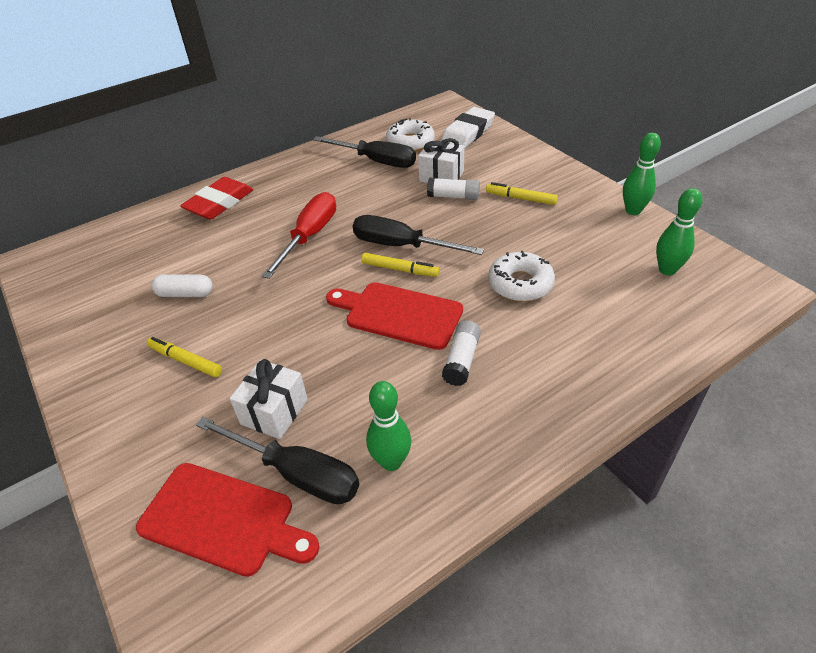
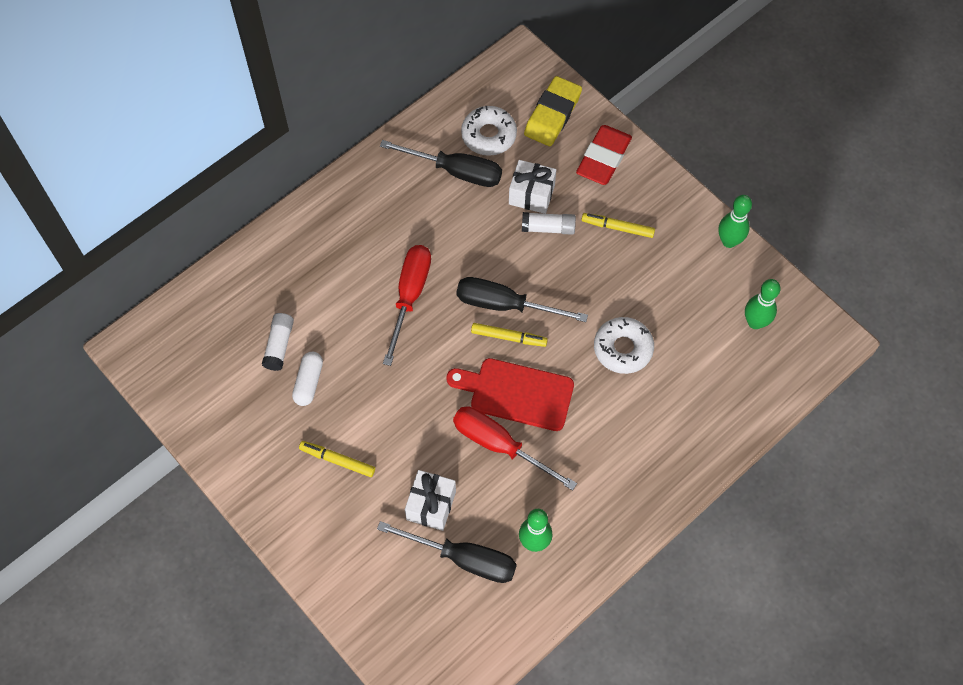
camera: 10 degrees left, 20 degrees up
(185, 294) = (308, 382): white capsule -> white capsule turned 75 degrees counterclockwise
(219, 203) = (298, 250): red eraser -> red eraser (603, 158)
(223, 519) = (418, 601): red cutting board -> none
(370, 359) = (499, 445): none -> red screwdriver
(461, 360) = (578, 441): white glue stick -> white glue stick (279, 345)
(468, 133) = (552, 115): white eraser -> yellow eraser

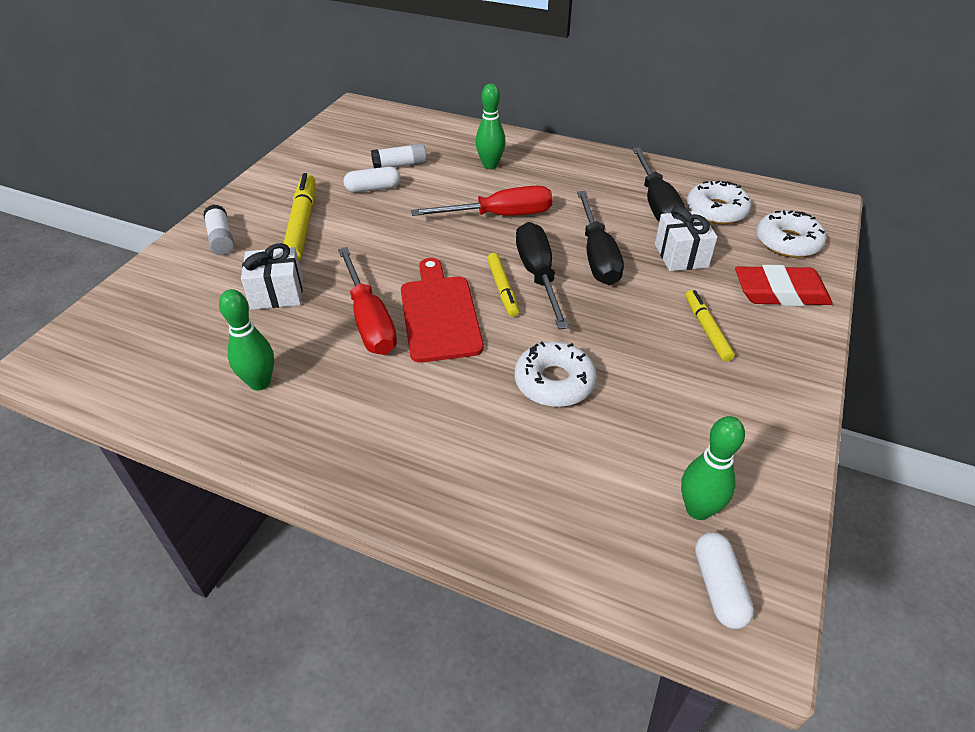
camera: 65 degrees right, 20 degrees down
(337, 460) = (302, 225): yellow marker -> yellow marker, size x1.66
(463, 558) = (222, 333): black screwdriver -> black screwdriver (597, 255)
(499, 445) = (369, 320): red screwdriver -> red screwdriver turned 150 degrees clockwise
(548, 228) = (654, 278): white glue stick -> white glue stick (221, 239)
(552, 115) = (787, 242): yellow eraser -> white donut
(729, 241) = (791, 439): green bowling pin -> green bowling pin (490, 165)
(804, 341) = (718, 587): none -> white capsule

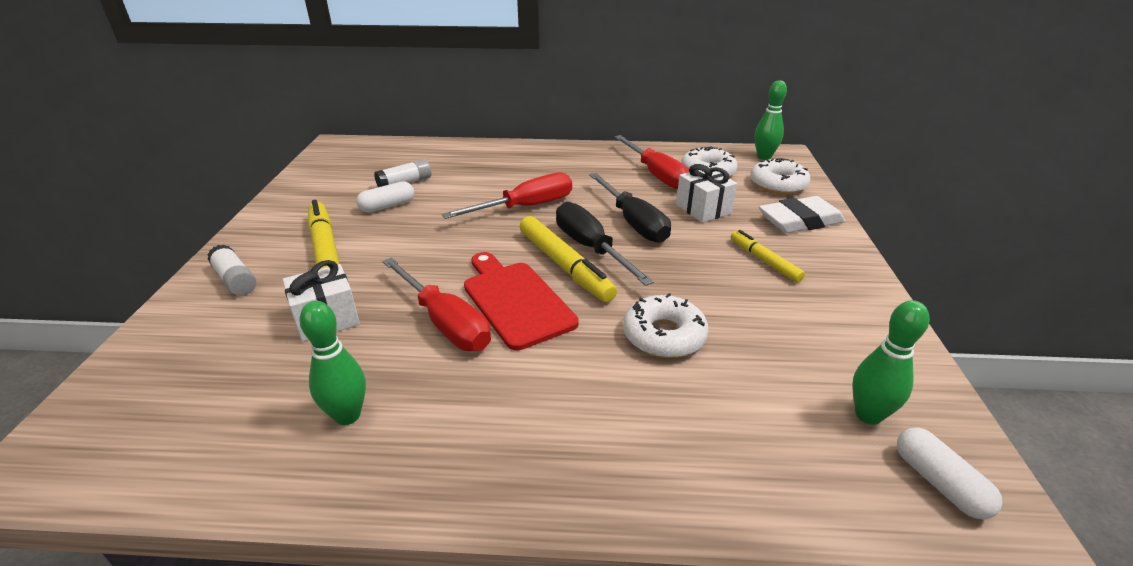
camera: 20 degrees left, 10 degrees down
(490, 165) = (493, 170): green bowling pin -> green bowling pin (764, 157)
(502, 289) = (564, 266): yellow marker -> yellow marker, size x1.66
(656, 203) = (656, 175): black screwdriver -> red screwdriver
(780, 292) = (800, 221): red eraser -> white eraser

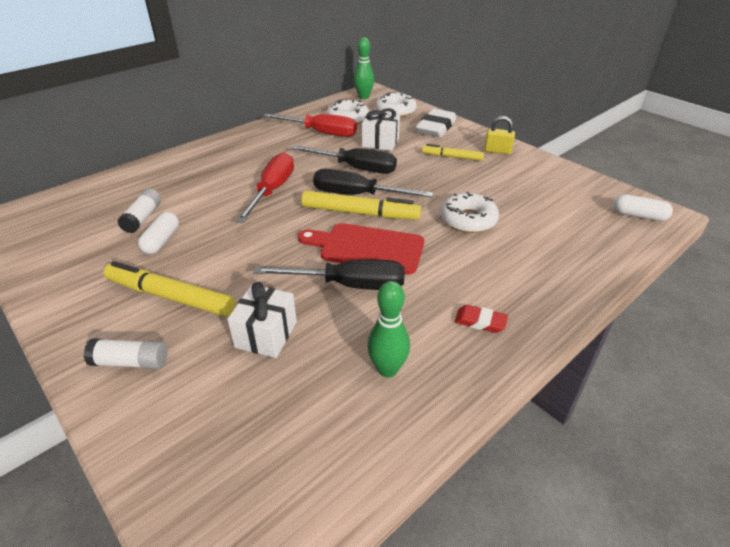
camera: 45 degrees left, 5 degrees up
(445, 322) = (348, 285): red screwdriver -> black screwdriver
(492, 442) = (480, 321): none -> red eraser
(841, 282) = (497, 151): none -> yellow padlock
(868, 415) = (587, 205): green bowling pin -> none

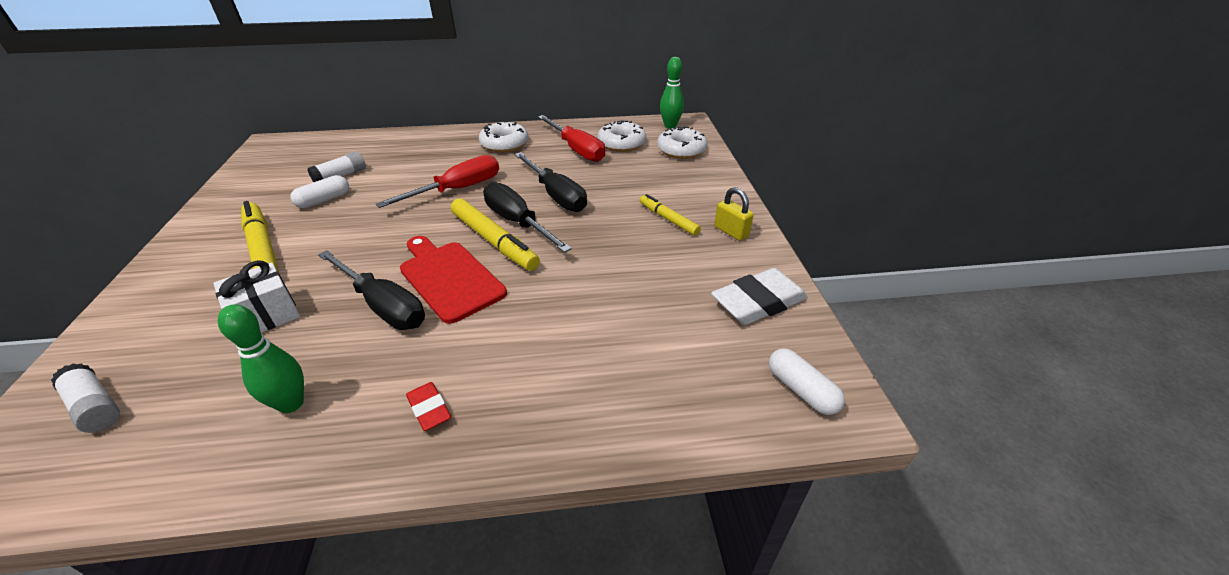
camera: 35 degrees right, 0 degrees up
(130, 362) = (170, 287): white glue stick -> white glue stick (95, 406)
(380, 142) = (617, 178): white gift -> none
(436, 127) = (699, 181): white eraser -> white eraser (758, 302)
(468, 220) = (582, 295): white donut -> white donut (504, 144)

